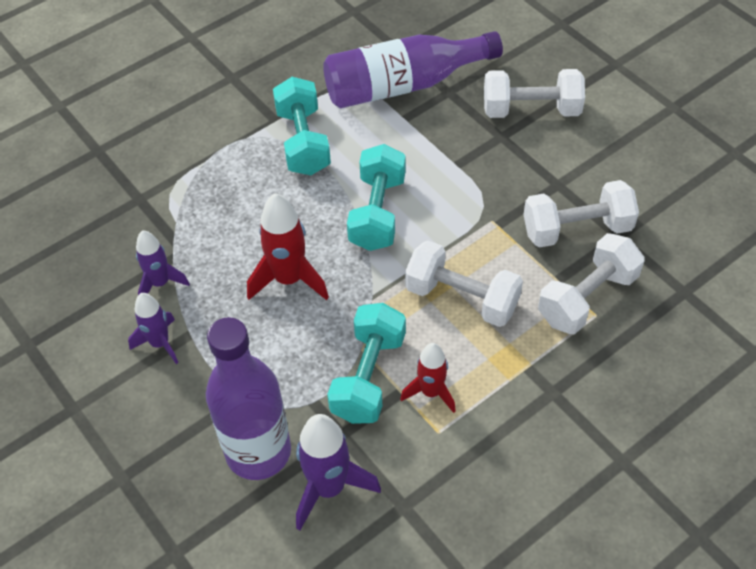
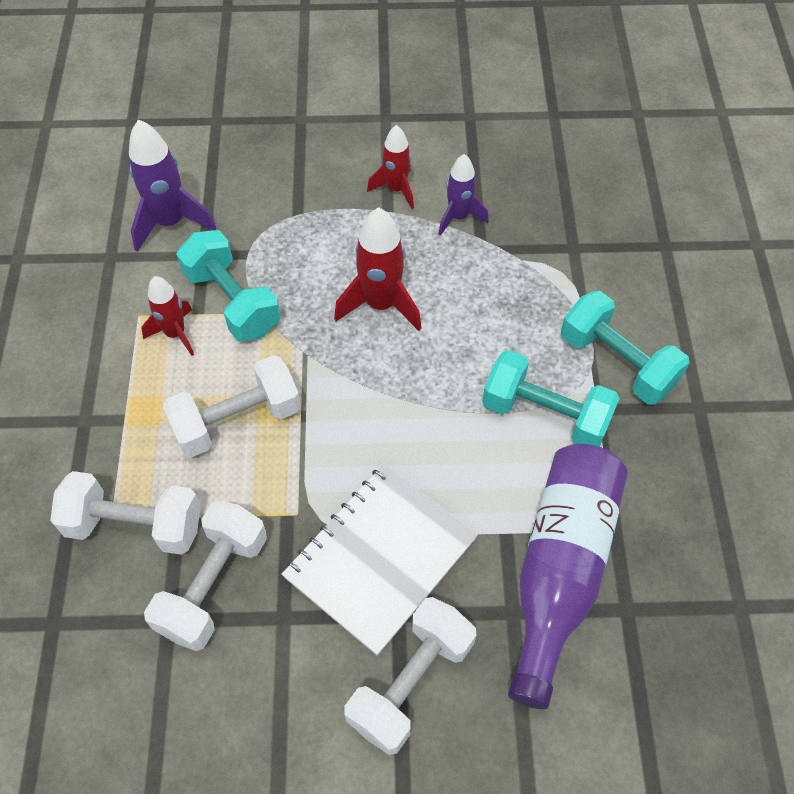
camera: 125 degrees right, 5 degrees up
(160, 343) = (396, 189): purple rocket -> red rocket
(258, 452) = (241, 199): purple bottle -> none
(377, 213) = (395, 419): turquoise dumbbell -> turquoise dumbbell (617, 362)
(477, 163) = (380, 558): none -> white notebook
(587, 298) = (135, 525): white dumbbell -> white dumbbell turned 75 degrees counterclockwise

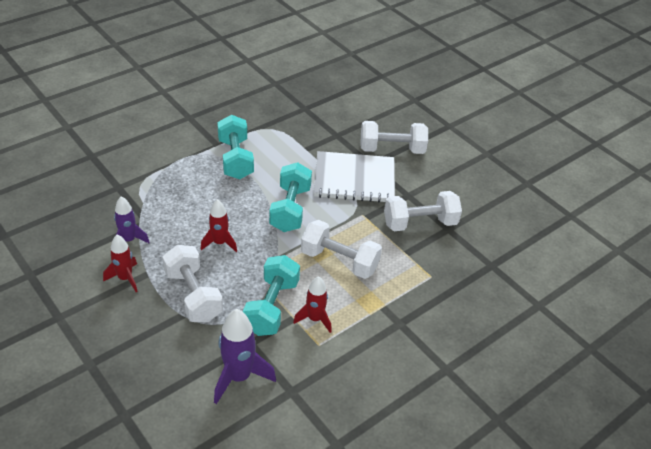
camera: 130 degrees left, 15 degrees down
(135, 525) = (425, 266): white dumbbell -> white dumbbell (193, 295)
(381, 304) = (220, 243): red rocket -> red rocket, size x0.64
(559, 569) = (306, 129): purple bottle -> none
(617, 362) = (185, 147): turquoise dumbbell -> turquoise dumbbell (290, 209)

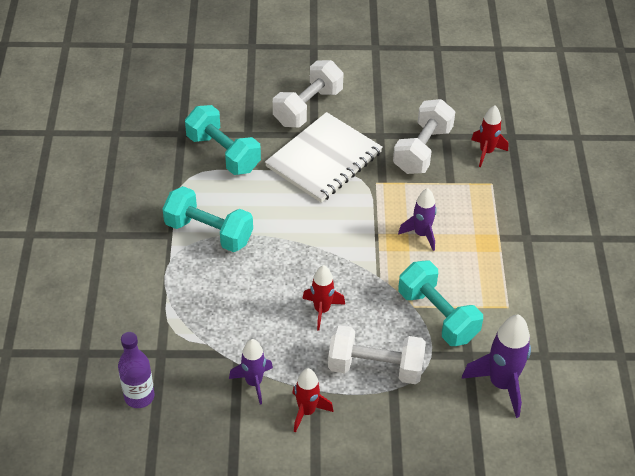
camera: 50 degrees left, 5 degrees up
(76, 195) = (139, 396): none -> purple bottle
(290, 209) = (322, 230): turquoise dumbbell -> turquoise dumbbell (223, 153)
(315, 319) = (476, 292): red rocket -> red rocket (486, 152)
(339, 261) = (421, 234): white dumbbell -> purple rocket

